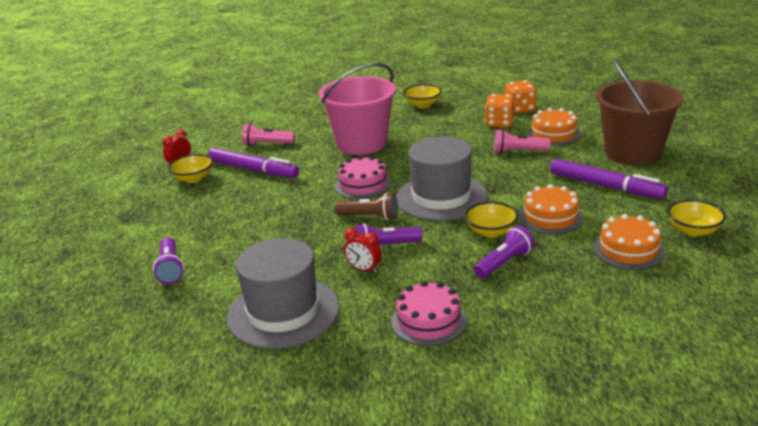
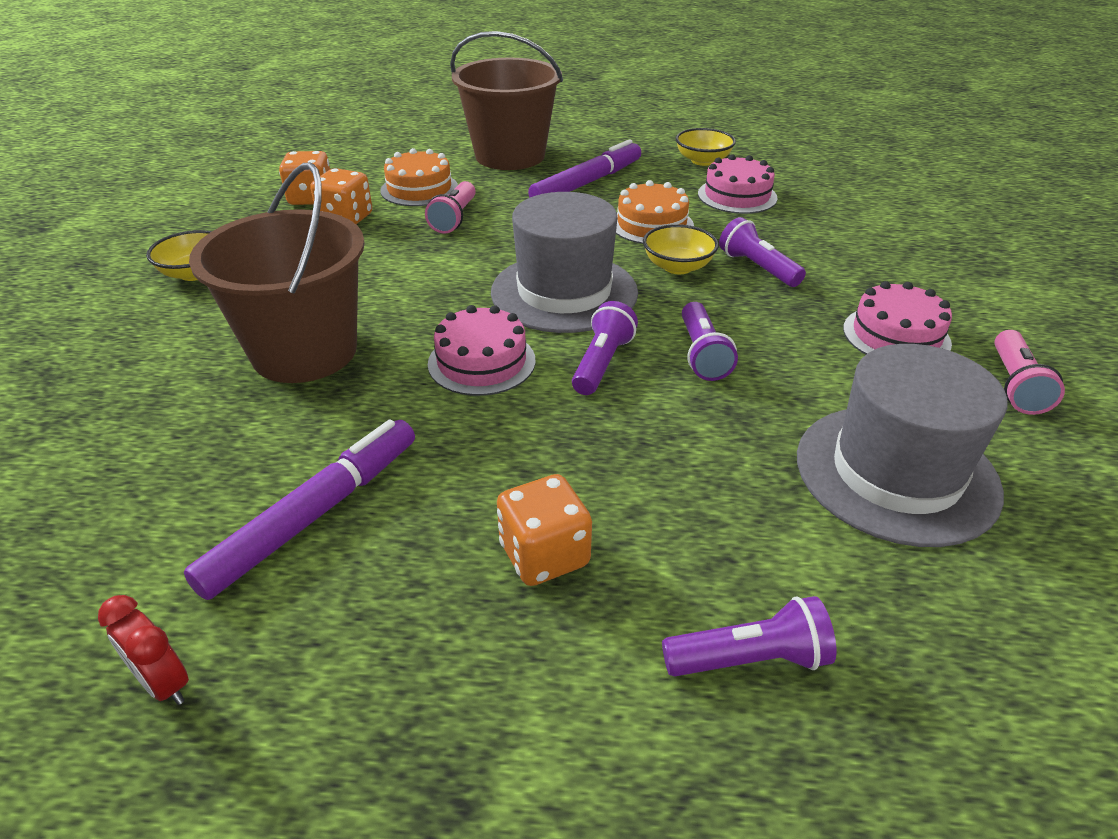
camera: 85 degrees left, 10 degrees up
(193, 178) = (284, 641): yellow bowl -> none
(229, 219) = (544, 555): none -> orange dice
(267, 144) = (185, 489): pink flashlight -> pink flashlight (1015, 385)
(362, 143) = (304, 352): pink bucket -> brown bucket
(364, 270) = (767, 380): red clock -> none
(369, 217) = (602, 363): brown flashlight -> purple flashlight
(628, 250) = (737, 196): orange cake -> pink cake

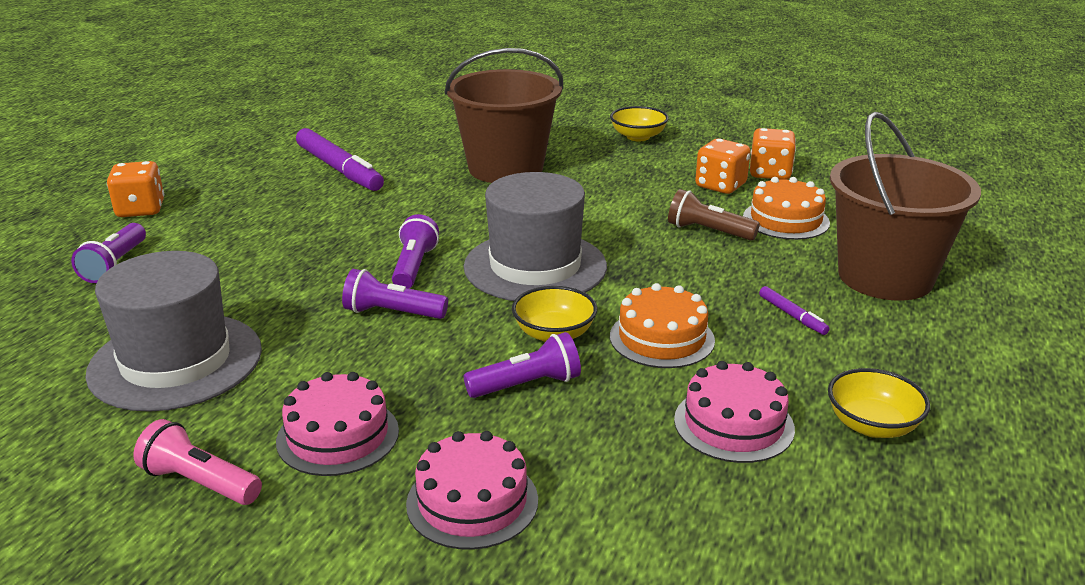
camera: 105 degrees right, 10 degrees down
(164, 683) = (264, 142): red clock -> none
(454, 218) = (708, 231): pink flashlight -> brown flashlight
(481, 362) = (450, 222): pink cake -> pink cake (472, 501)
(544, 555) = (246, 222): orange dice -> orange dice (140, 209)
(587, 183) = (792, 316): purple marker -> purple marker, size x0.45
(602, 363) = (414, 267): purple flashlight -> purple flashlight turned 120 degrees counterclockwise

